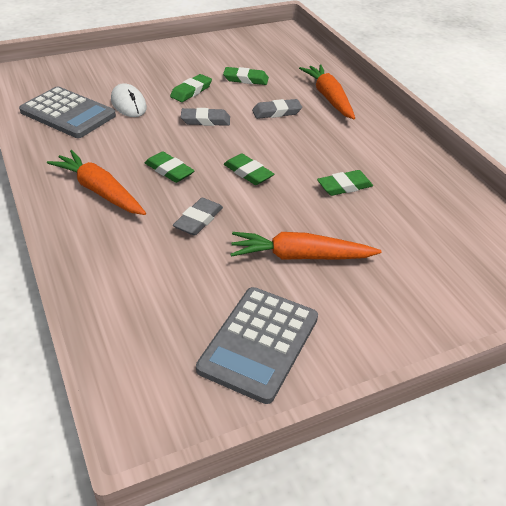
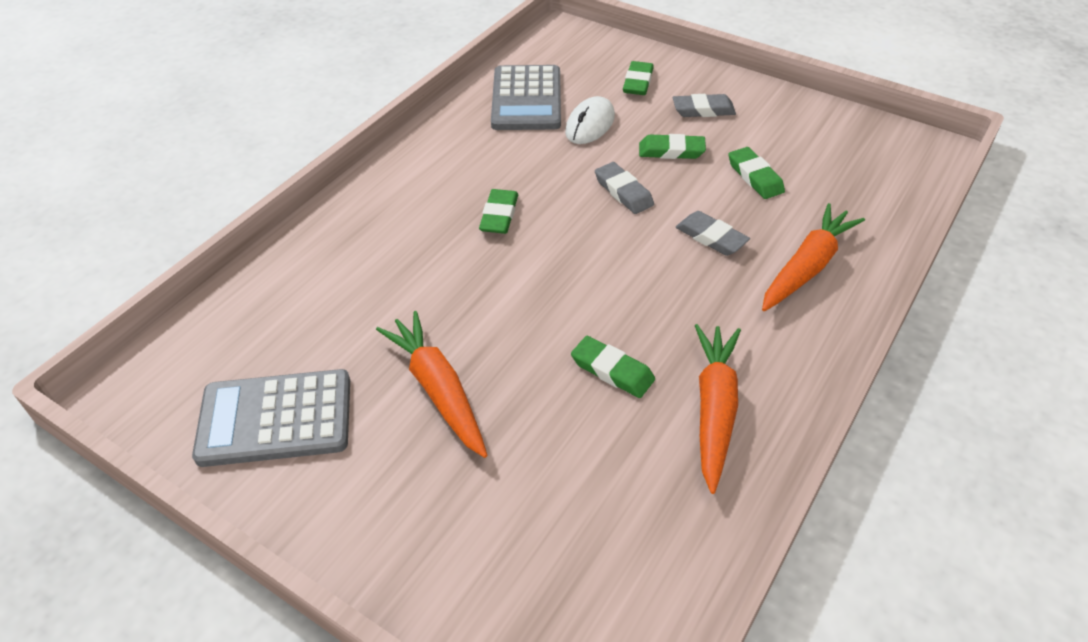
camera: 60 degrees right, 5 degrees up
(99, 191) = (420, 190): orange carrot -> orange carrot (714, 409)
(198, 220) = (434, 279): grey eraser -> grey eraser (703, 110)
(248, 173) = (555, 275): green eraser -> green eraser (638, 82)

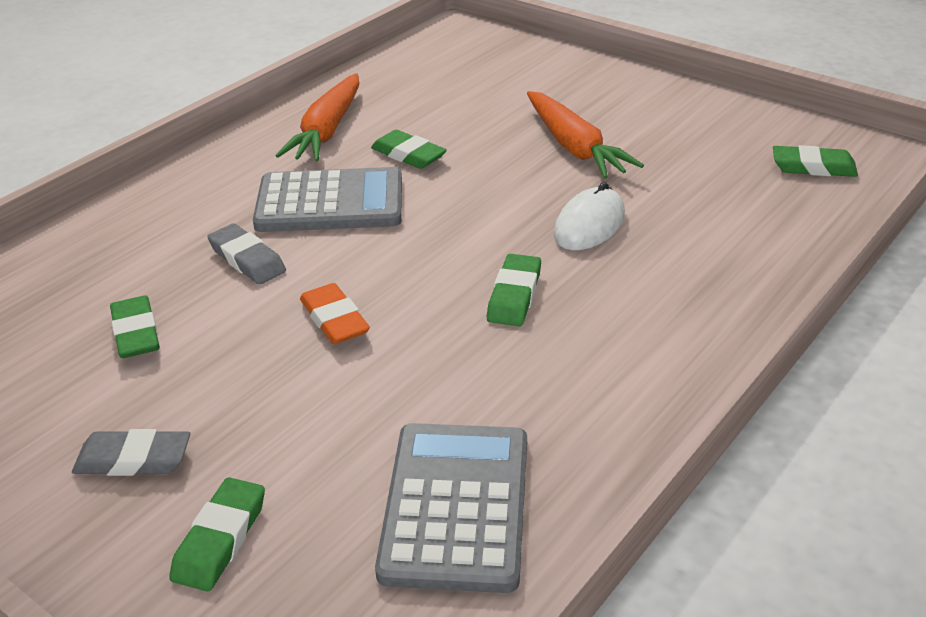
camera: 175 degrees left, 10 degrees down
(275, 419) = (720, 134): grey calculator -> grey calculator (330, 203)
(590, 124) = (349, 438): white mouse -> white mouse (589, 225)
(623, 192) = (334, 319): grey eraser -> orange eraser
(671, 151) = (234, 380): green eraser -> green eraser (813, 167)
(807, 267) = (158, 226): orange carrot -> none

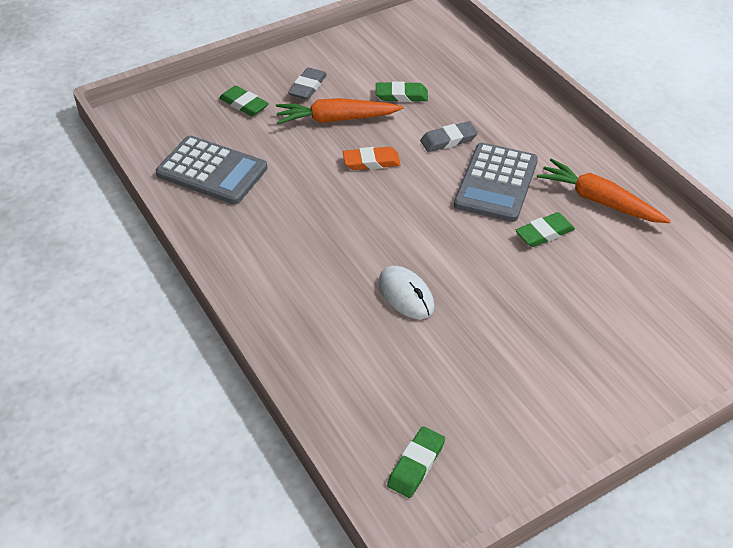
camera: 110 degrees right, 10 degrees up
(514, 295) = (350, 235): green eraser -> none
(574, 147) = (516, 326): orange carrot -> orange carrot (336, 119)

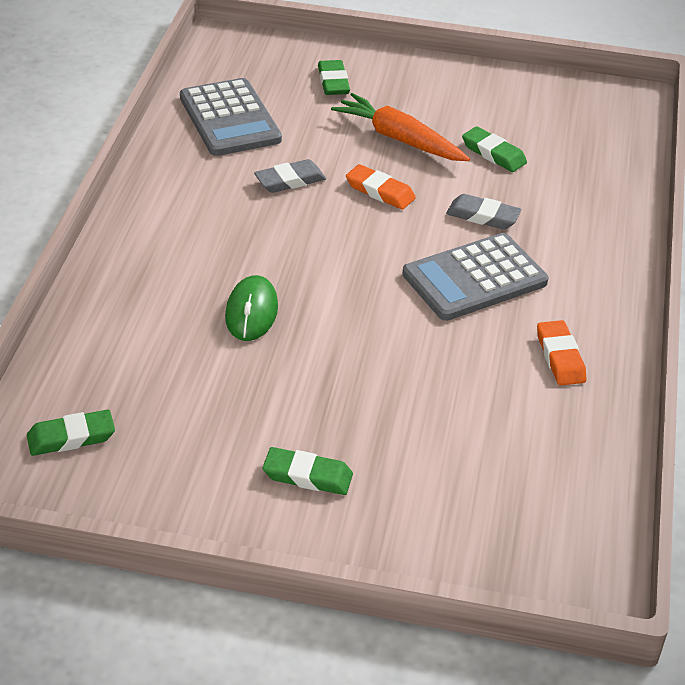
camera: 40 degrees right, 5 degrees down
(308, 87) = (412, 99): grey eraser -> grey eraser (290, 180)
(406, 295) = (251, 312): white mouse -> green mouse
(544, 233) = (458, 348): green eraser -> green eraser (307, 476)
(599, 201) = (560, 357): orange carrot -> orange eraser

